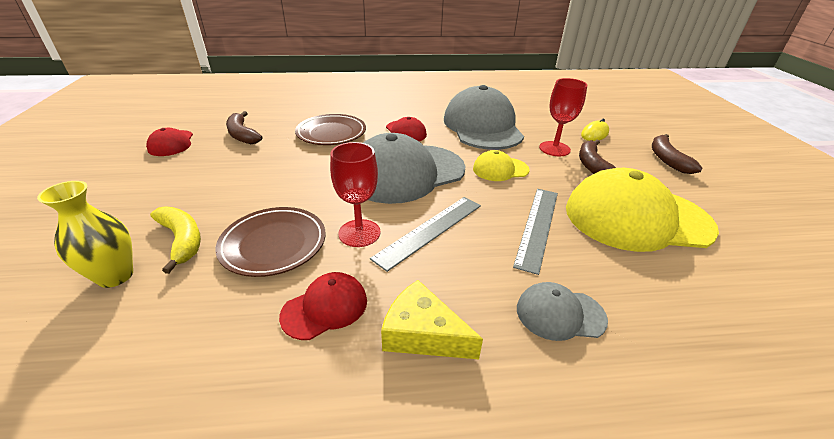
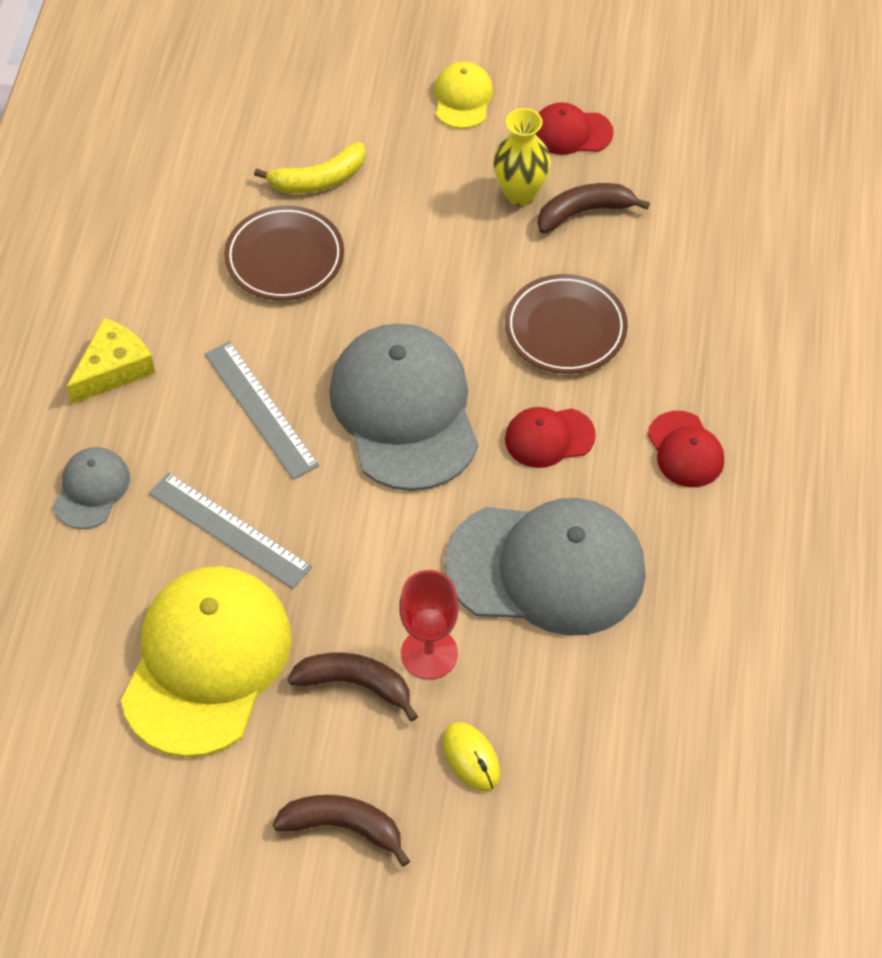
camera: 105 degrees right, 20 degrees up
(115, 276) = (276, 139): yellow vase -> yellow vase (520, 193)
(325, 308) = (173, 298): red cap -> red cap (685, 450)
(359, 233) = (279, 338): red goblet -> none
(500, 169) = (382, 540): yellow cap -> yellow cap (463, 98)

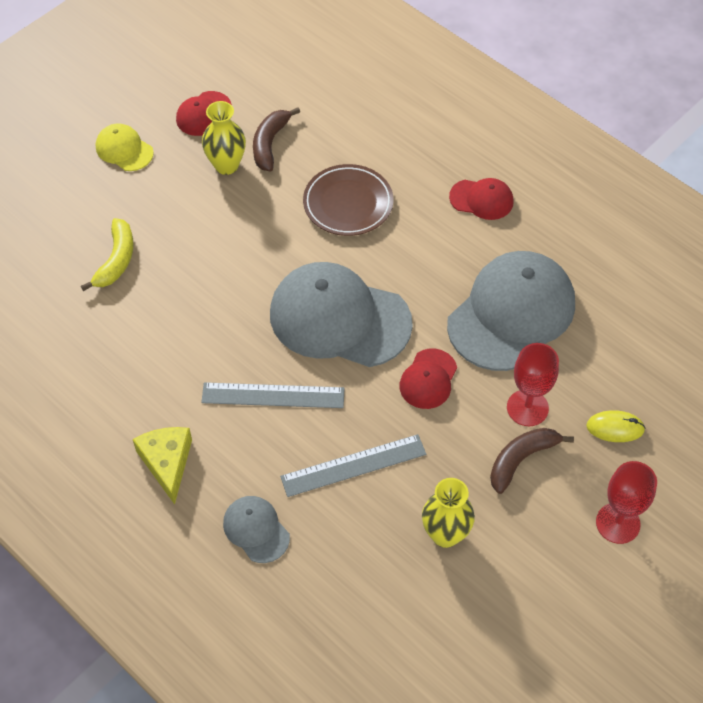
camera: 55 degrees left, 0 degrees up
(206, 662) = (445, 534): yellow cap -> yellow vase
(284, 258) = (163, 314): brown plate -> none
(343, 827) = (618, 523): brown banana -> red goblet
(549, 437) = (420, 258): red cap -> red cap (428, 379)

